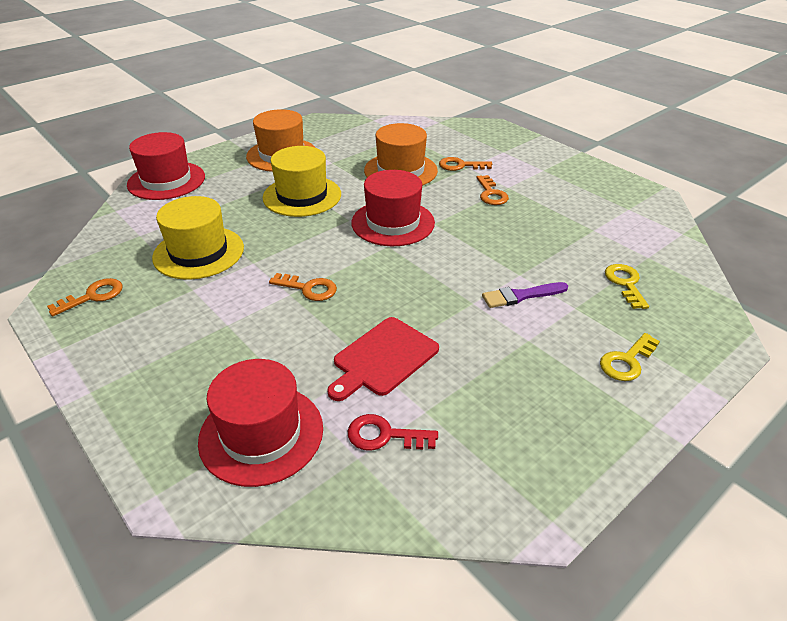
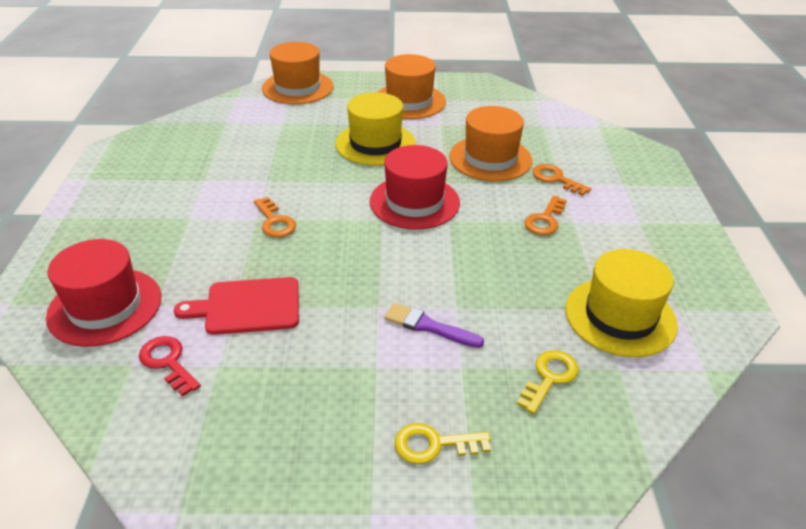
camera: 40 degrees right, 0 degrees up
(93, 296) = (145, 153): orange key -> none
(166, 181) = (297, 87): red hat -> orange hat
(198, 252) = (244, 154): yellow hat -> yellow hat (620, 316)

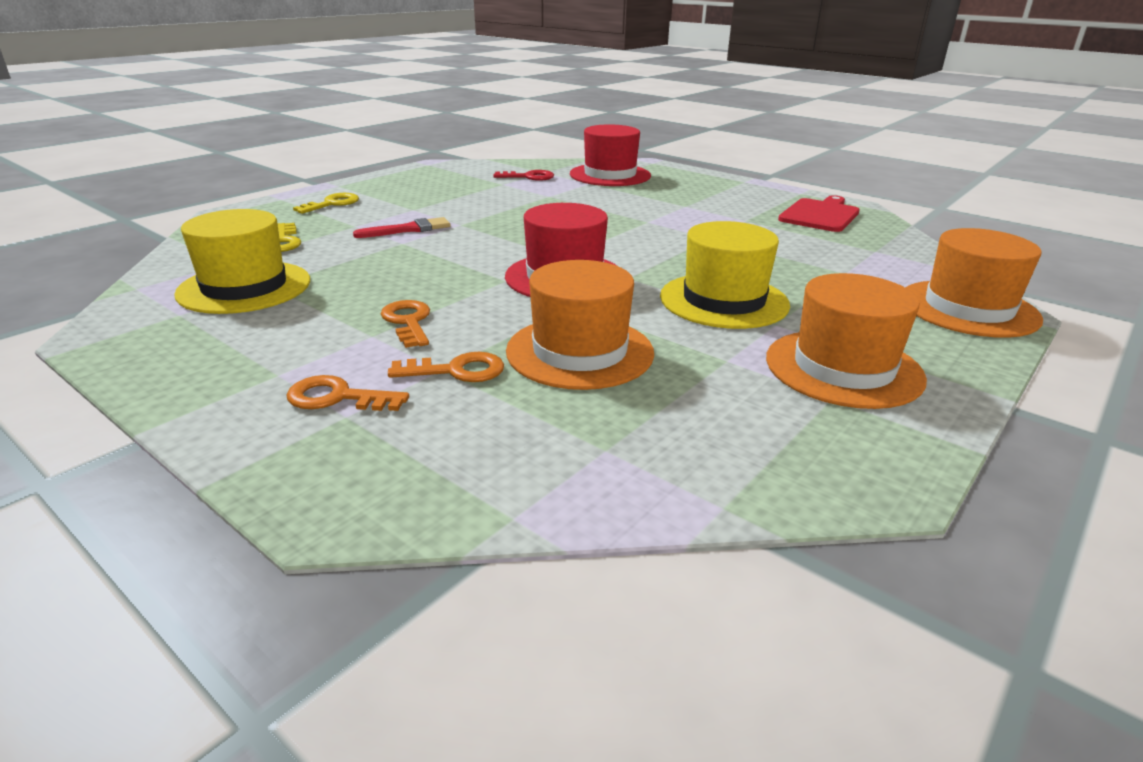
camera: 130 degrees right, 10 degrees down
(247, 306) = (540, 198): red cutting board -> red cutting board (820, 215)
(275, 222) = (631, 224): orange key -> orange key (337, 397)
(428, 326) = (408, 229): purple brush -> red brush

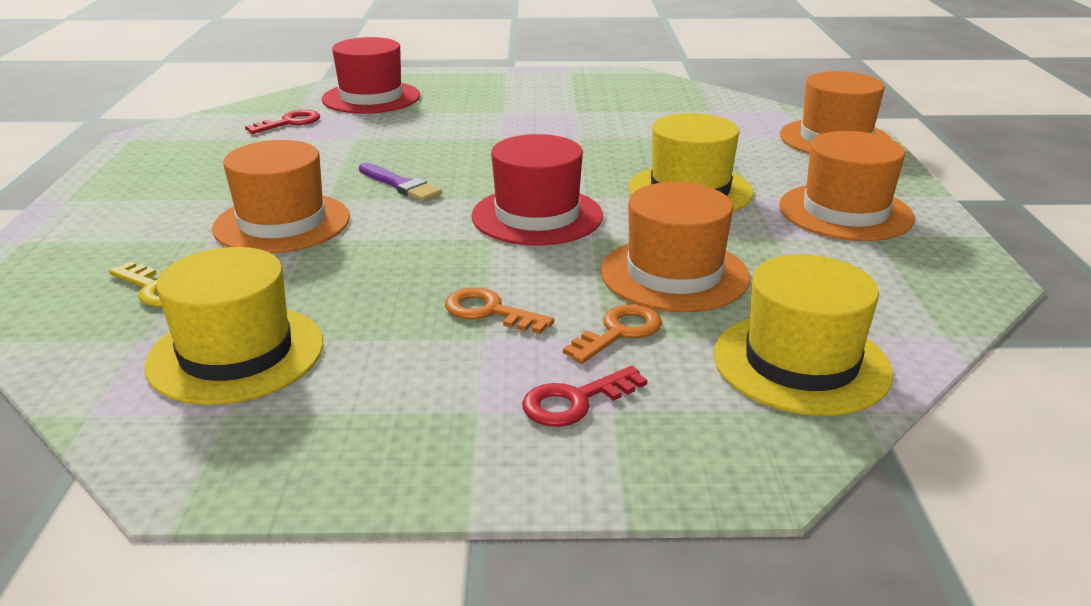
camera: 40 degrees left, 0 degrees up
(332, 204) = (114, 224): yellow key -> none
(337, 397) = (575, 401): orange key -> red key
(408, 229) = (282, 223): red brush -> orange hat
(518, 230) = (401, 185): none -> purple brush
(539, 457) = (801, 363): none -> yellow hat
(820, 215) = (621, 89): red cutting board -> none

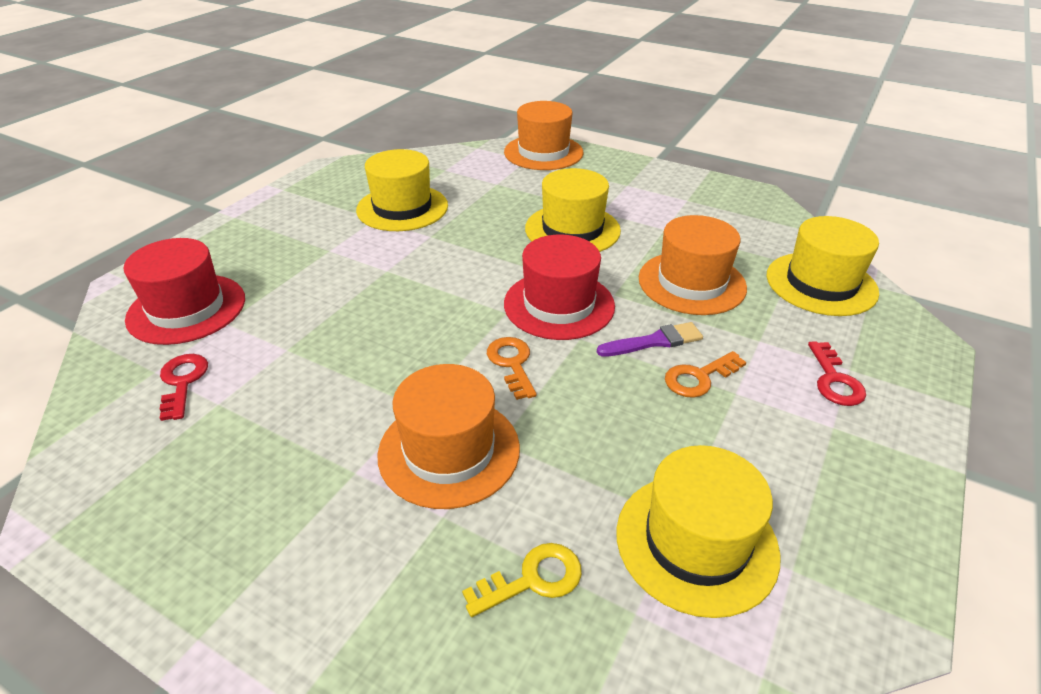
camera: 60 degrees left, 10 degrees up
(401, 185) = (432, 353): purple brush -> purple brush (654, 341)
(610, 115) = (402, 208): none -> yellow hat
(619, 332) = (756, 332): orange key -> orange key (512, 363)
(845, 212) = (650, 194): orange hat -> none

